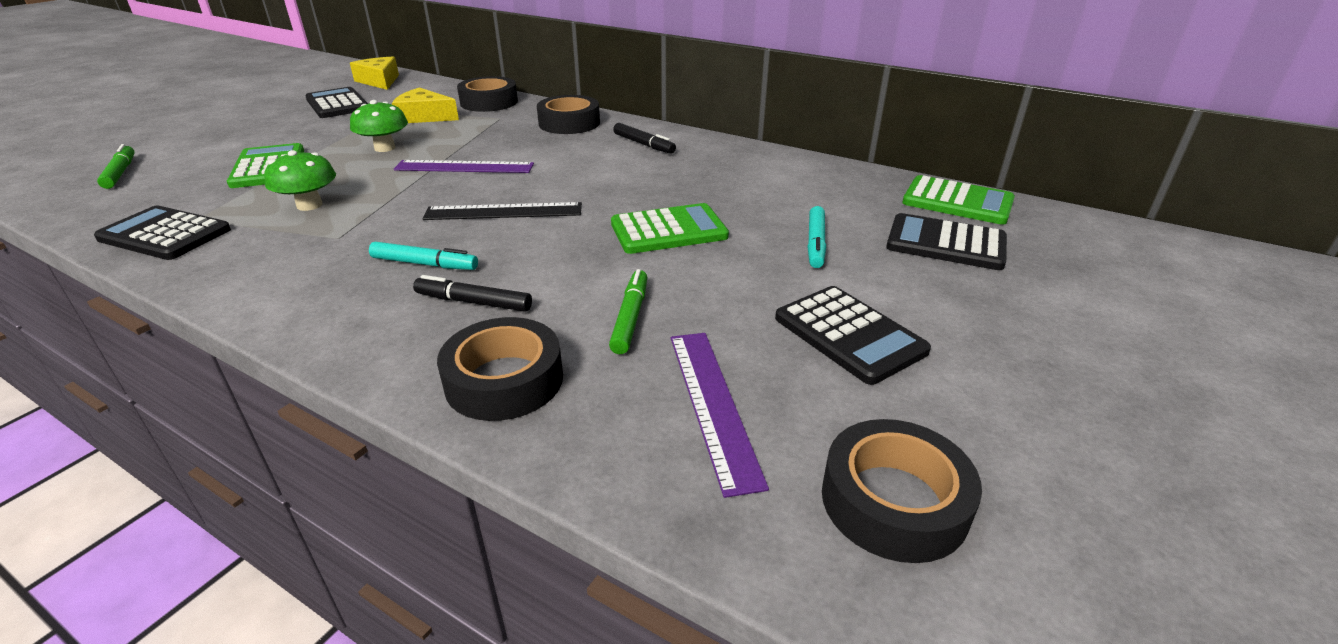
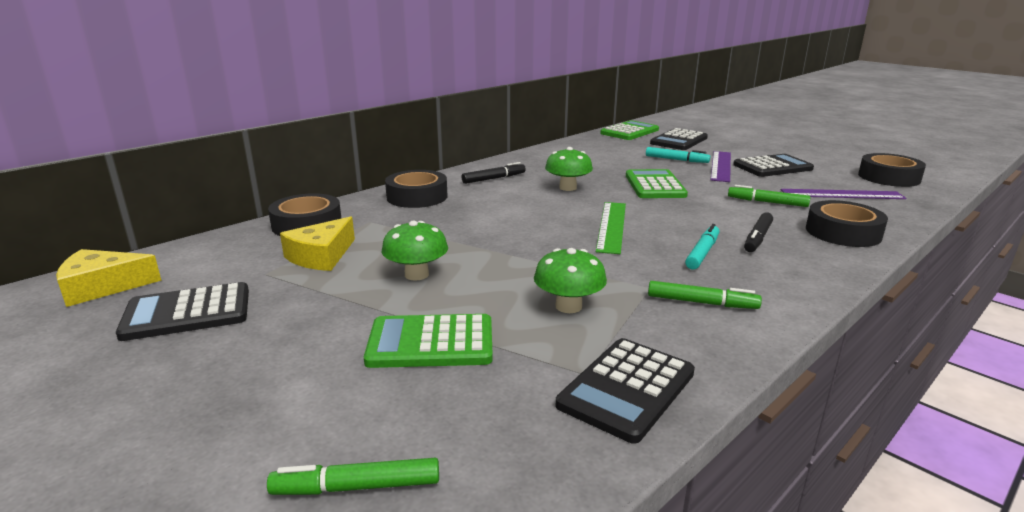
camera: 75 degrees left, 10 degrees down
(296, 263) = (701, 303): none -> green marker
(464, 167) = (503, 238): purple ruler -> purple ruler (720, 166)
(503, 211) = (611, 226): black ruler -> green ruler
(630, 181) = (568, 188): none -> green mushroom

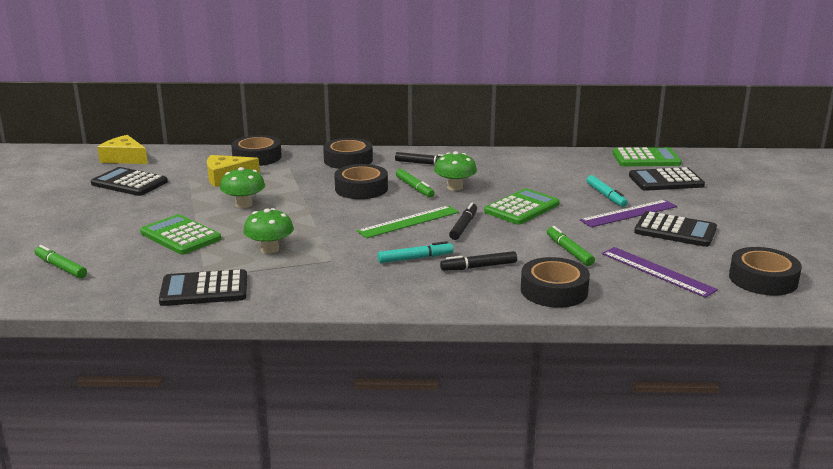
camera: 45 degrees right, 0 degrees up
(496, 215) = (361, 189): none -> black tape
(658, 213) = (463, 226): none -> black marker
(701, 303) = (335, 279): green marker -> green marker (414, 188)

